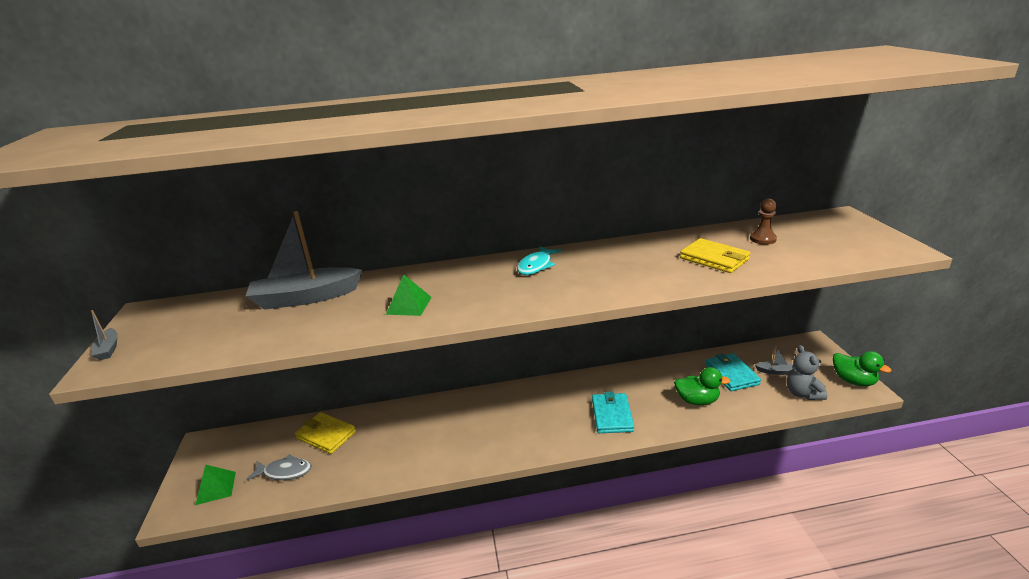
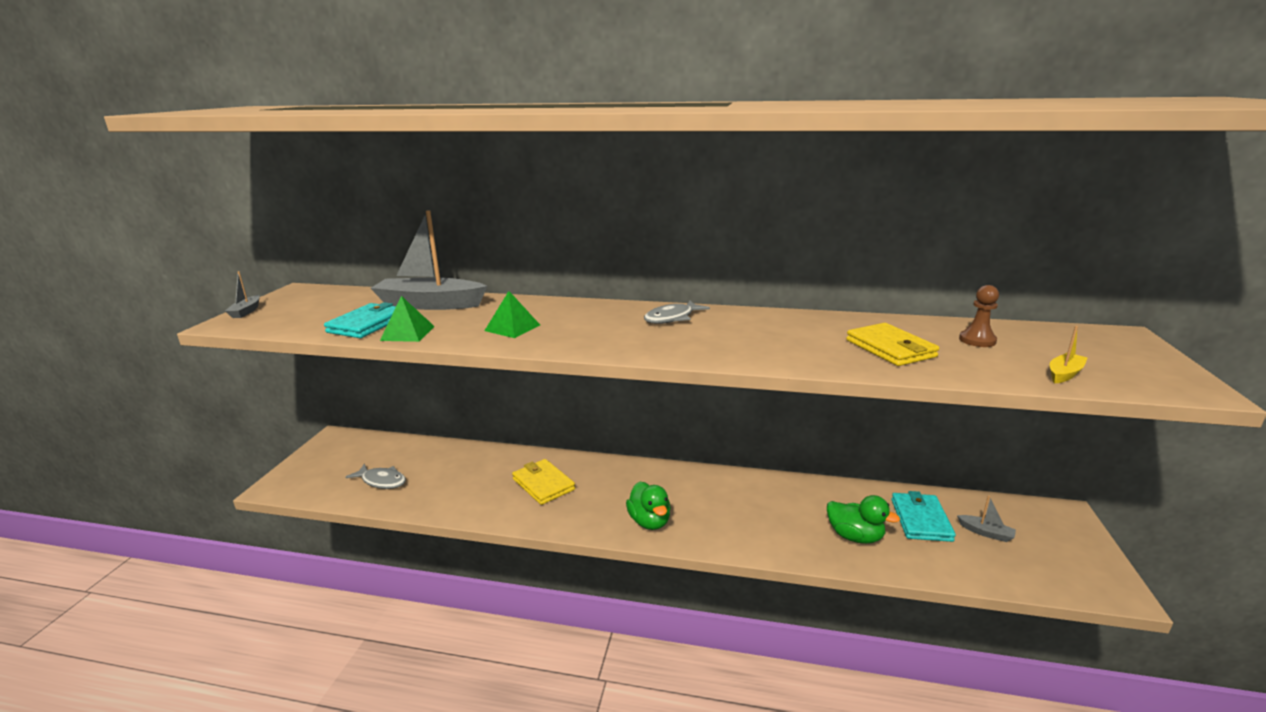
camera: 20 degrees right, 5 degrees down
(216, 488) = (319, 477): green pyramid -> green pyramid (407, 333)
(326, 435) = (437, 459): yellow wallet -> yellow wallet (543, 484)
(536, 266) = (672, 318): turquoise fish -> grey fish
(612, 415) = (738, 523): turquoise wallet -> turquoise wallet (367, 324)
(802, 393) = (1011, 569): grey teddy bear -> none
(832, 255) = (1064, 374): none -> yellow boat
(853, 381) = (1101, 575): green duck -> green duck (649, 521)

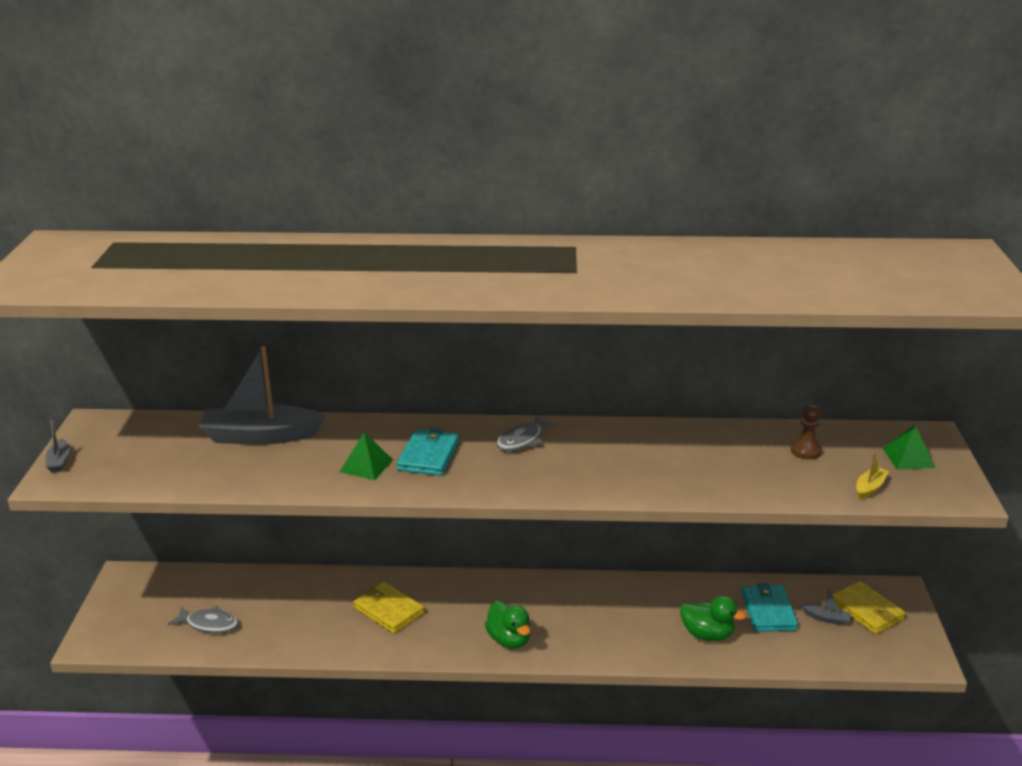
camera: 10 degrees left, 5 degrees up
(367, 324) = (210, 471): turquoise wallet -> turquoise wallet (428, 456)
(407, 333) = (261, 481): green pyramid -> green pyramid (908, 457)
(890, 348) = (729, 467): yellow wallet -> yellow wallet (867, 610)

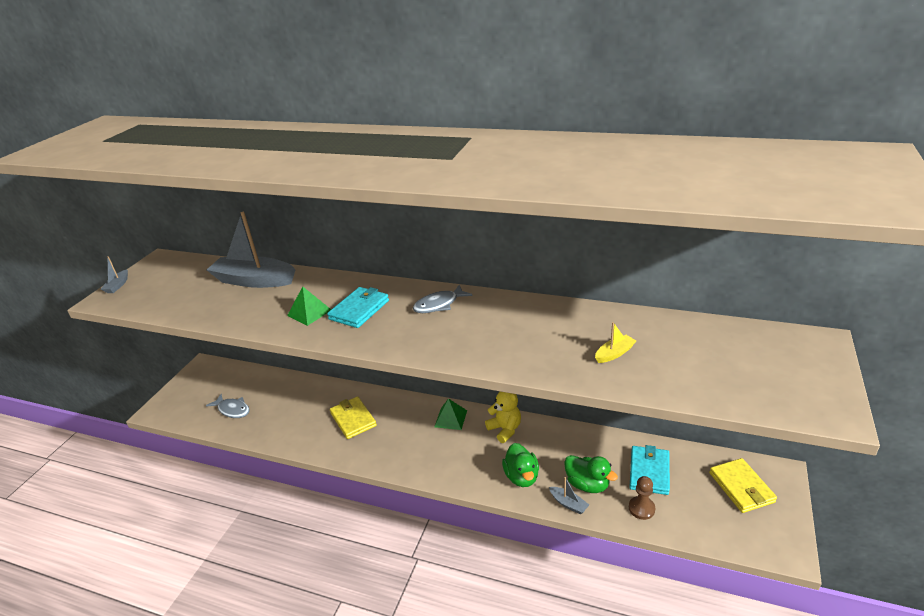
camera: 20 degrees right, 5 degrees up
(509, 640) = (427, 460): green duck -> green duck (521, 477)
(588, 593) = (505, 429): none -> yellow teddy bear
(806, 451) = (683, 343): brown pawn -> brown pawn (641, 508)
(826, 618) = (700, 488): grey boat -> grey boat (568, 504)
(870, 488) = (732, 390): yellow boat -> yellow boat (614, 354)
(908, 457) = (786, 363): green pyramid -> green pyramid (450, 418)

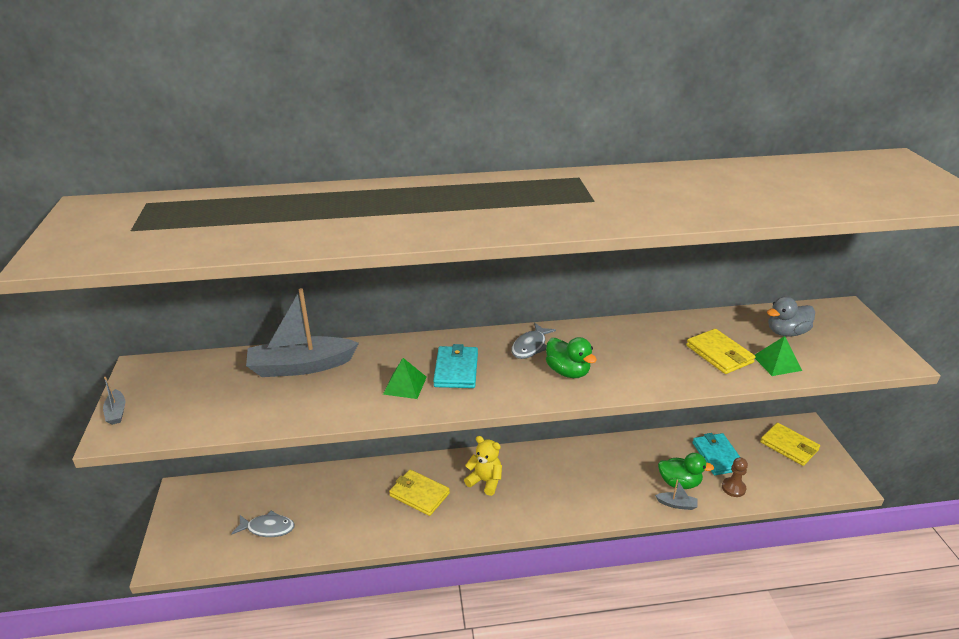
camera: 30 degrees left, 0 degrees up
(450, 418) = (517, 463): green pyramid -> green pyramid (777, 363)
(505, 429) = (575, 457): yellow teddy bear -> yellow teddy bear (485, 481)
(521, 477) = (622, 495): green duck -> green duck (568, 372)
(614, 354) = (719, 354): yellow boat -> yellow wallet
(715, 350) = (786, 332): none -> grey duck

